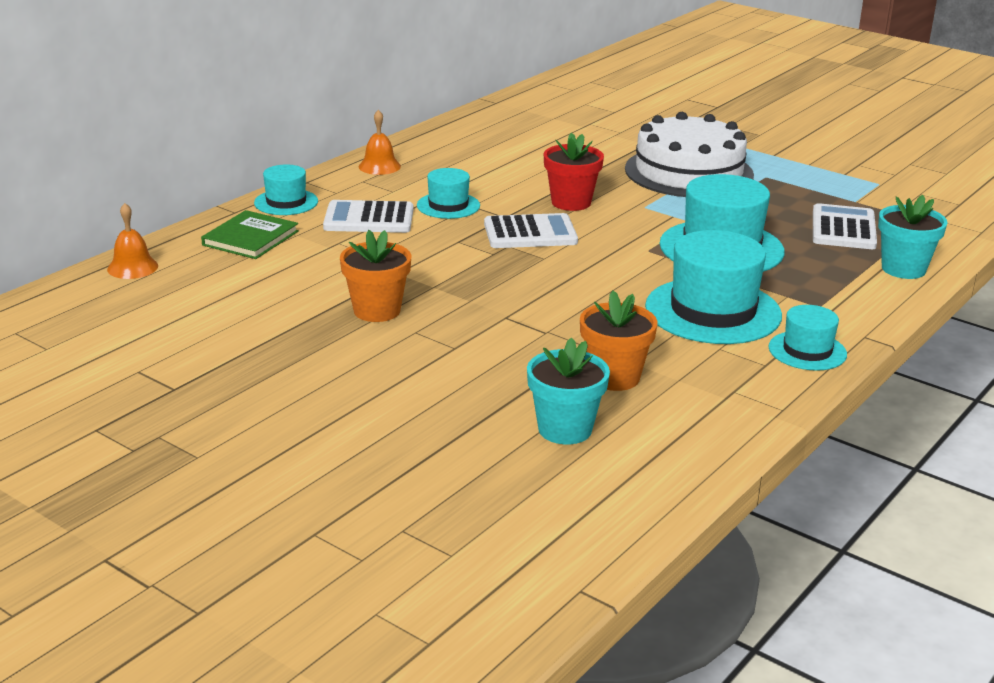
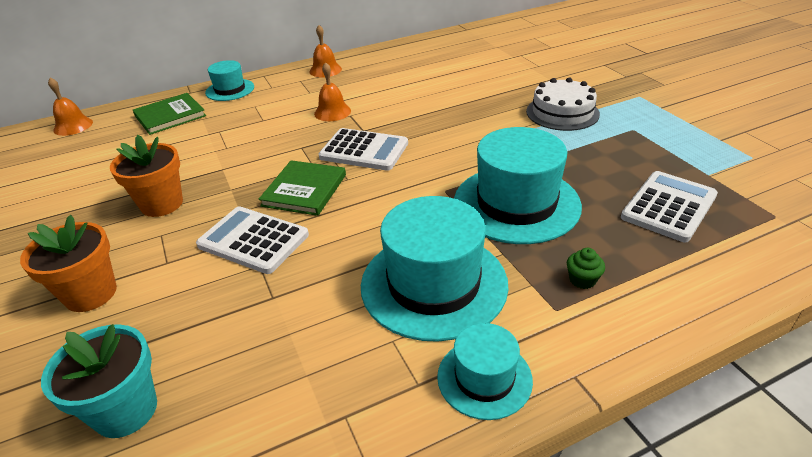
camera: 30 degrees right, 10 degrees up
(369, 219) = (264, 114): white calculator -> white calculator (253, 240)
(448, 205) = (332, 112): turquoise hat -> orange bell
(513, 273) = (304, 190): none -> green book
(571, 202) = (429, 126): red flower pot -> none
(614, 377) = (249, 348): orange flower pot -> orange flower pot (91, 294)
(689, 172) = (562, 112): white cake -> white cake, size x0.61
(821, 285) = (582, 280): none -> green cupcake
(903, 269) = (702, 280): turquoise flower pot -> none

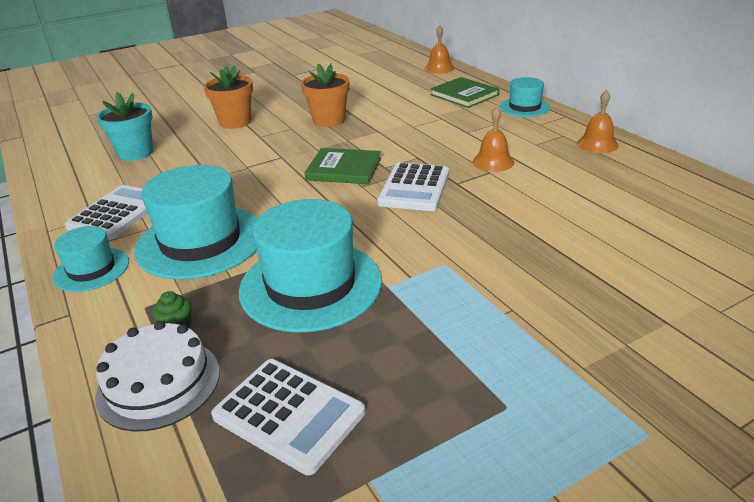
camera: 85 degrees right, 5 degrees down
(253, 240) = (277, 160): white calculator -> white calculator (117, 213)
(562, 112) = (544, 330): white cake -> white cake (158, 383)

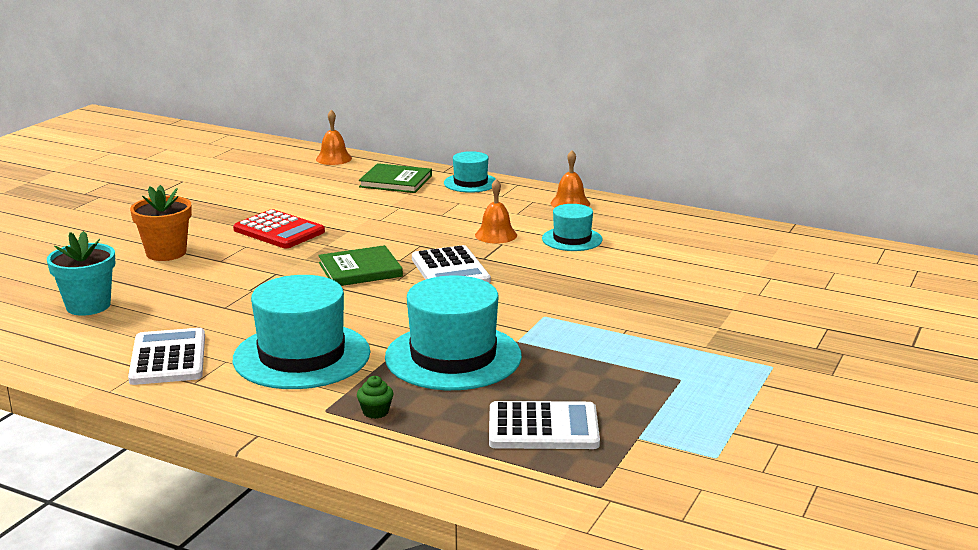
camera: 35 degrees left, 10 degrees down
(91, 269) = (222, 403): turquoise hat -> turquoise hat (572, 239)
(158, 383) = (417, 445): white cake -> none
(329, 120) = (279, 231): orange flower pot -> red calculator

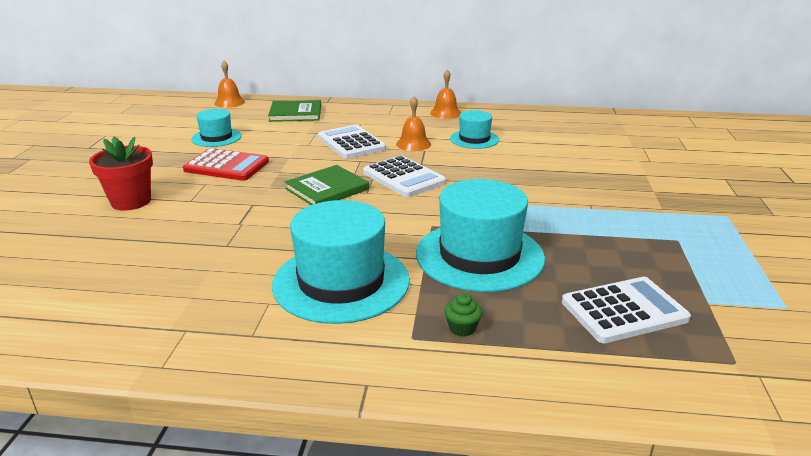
camera: 20 degrees left, 5 degrees up
(88, 306) = (79, 269): turquoise flower pot -> none
(166, 253) = (131, 201): orange flower pot -> red flower pot
(168, 358) = (204, 312): white calculator -> white calculator (351, 143)
(470, 183) = (356, 107): turquoise hat -> turquoise hat (216, 137)

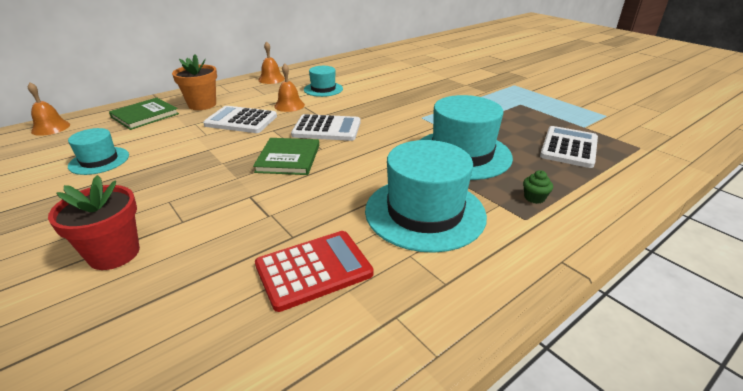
camera: 45 degrees left, 5 degrees up
(227, 166) = (161, 178): red calculator -> red calculator (313, 269)
(348, 118) = (202, 105): none -> orange flower pot

